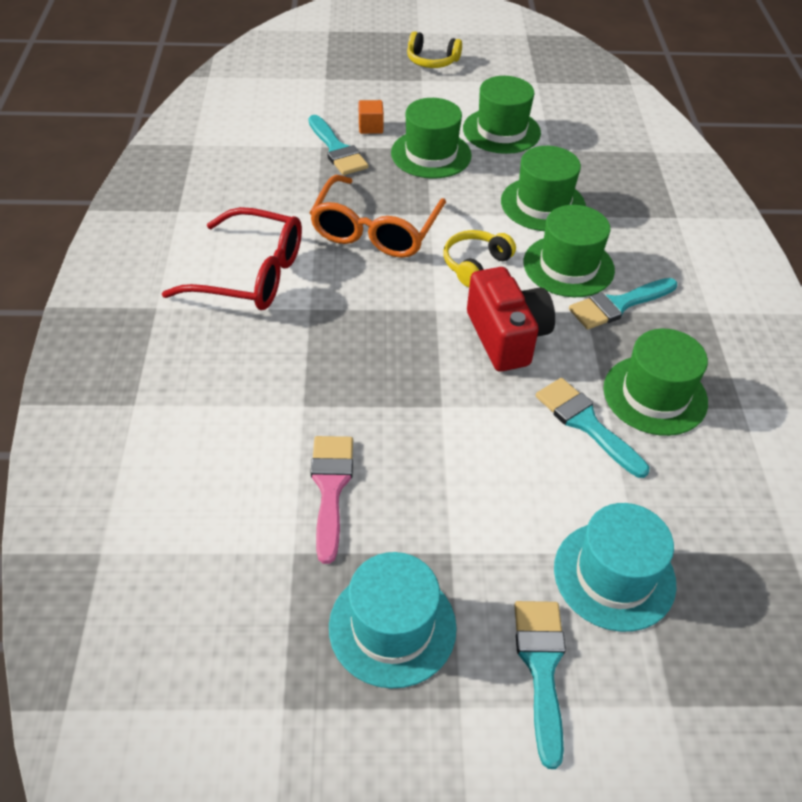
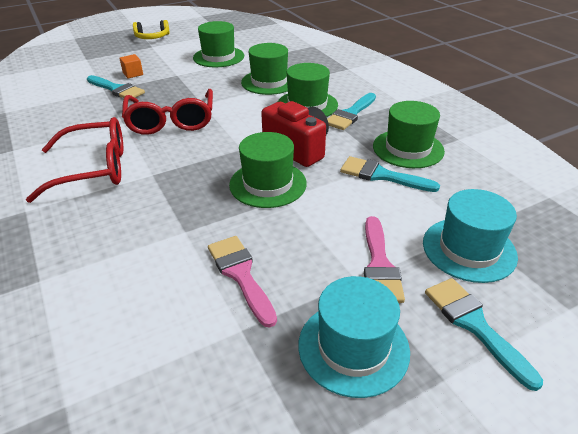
camera: 25 degrees left, 10 degrees down
(375, 230) = (171, 121): orange glasses -> red glasses
(431, 154) = (182, 77): green hat -> green hat (268, 184)
(475, 264) = (250, 120): yellow headphones -> none
(489, 546) = (379, 265): none -> pink brush

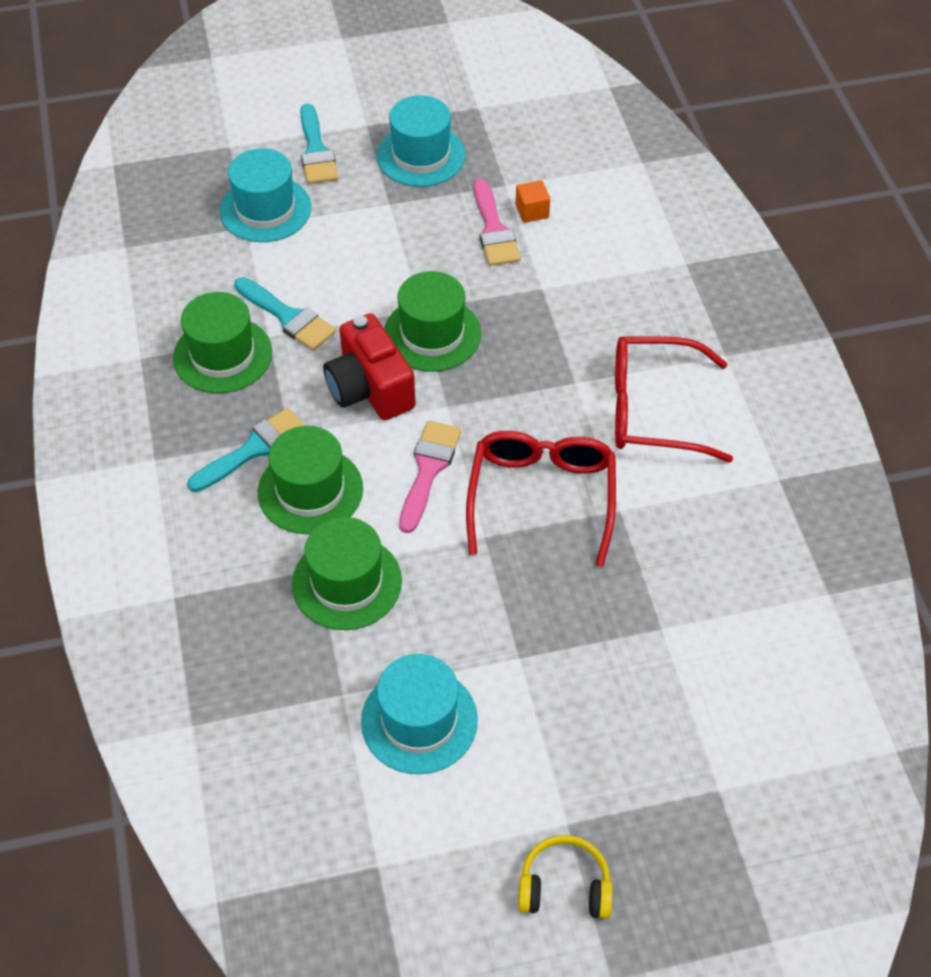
camera: 165 degrees left, 15 degrees up
(117, 89) = (637, 626): turquoise brush -> none
(133, 74) = (608, 684): orange cube -> orange cube (532, 211)
(218, 57) = (419, 720): green hat -> turquoise hat
(379, 265) = (361, 212): pink brush -> pink brush (428, 469)

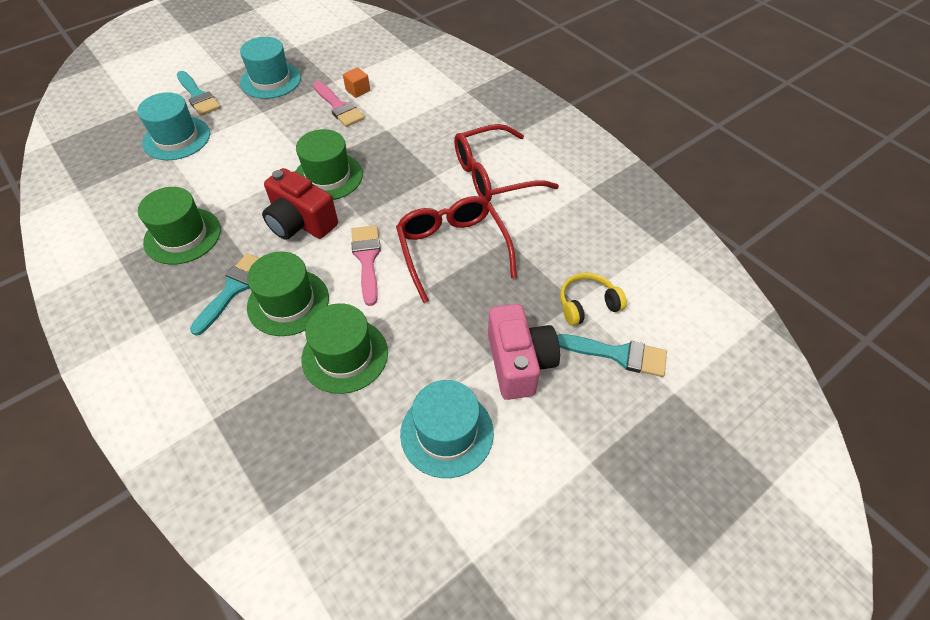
camera: 25 degrees left, 0 degrees up
(288, 317) = (221, 197): turquoise brush -> turquoise brush (618, 354)
(547, 675) = (519, 363): none -> pink camera
(564, 886) = (616, 510): yellow headphones -> yellow headphones (587, 304)

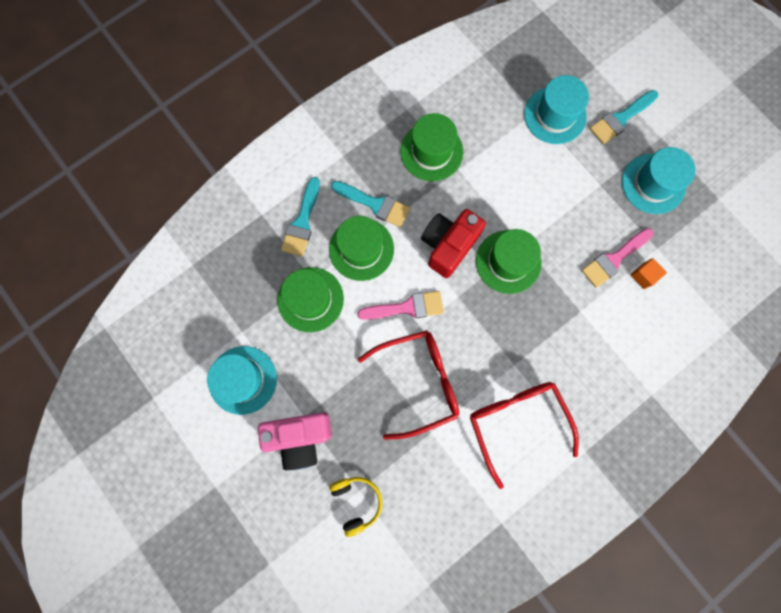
camera: 90 degrees right, 25 degrees up
(618, 354) = (305, 522): turquoise brush -> turquoise brush (302, 222)

